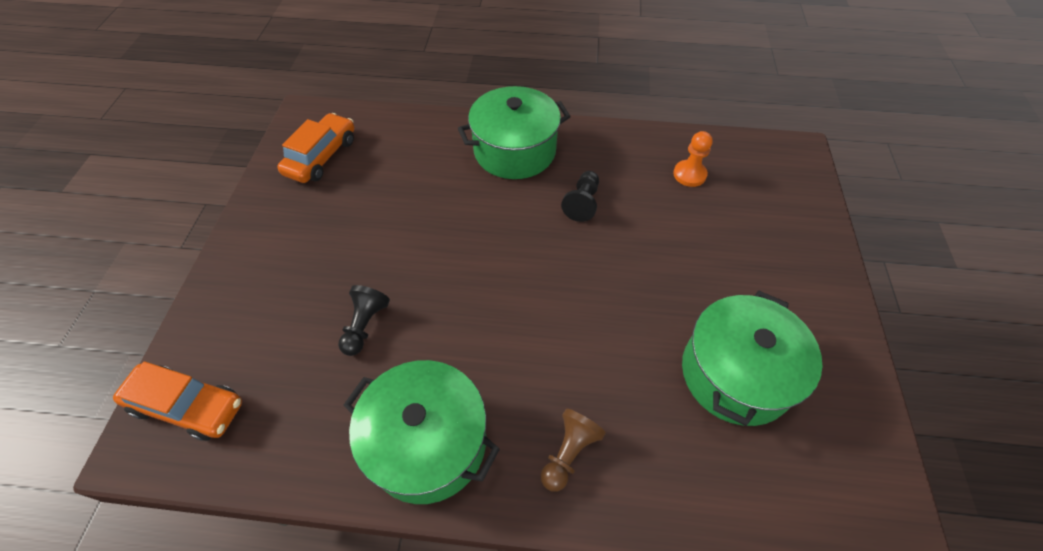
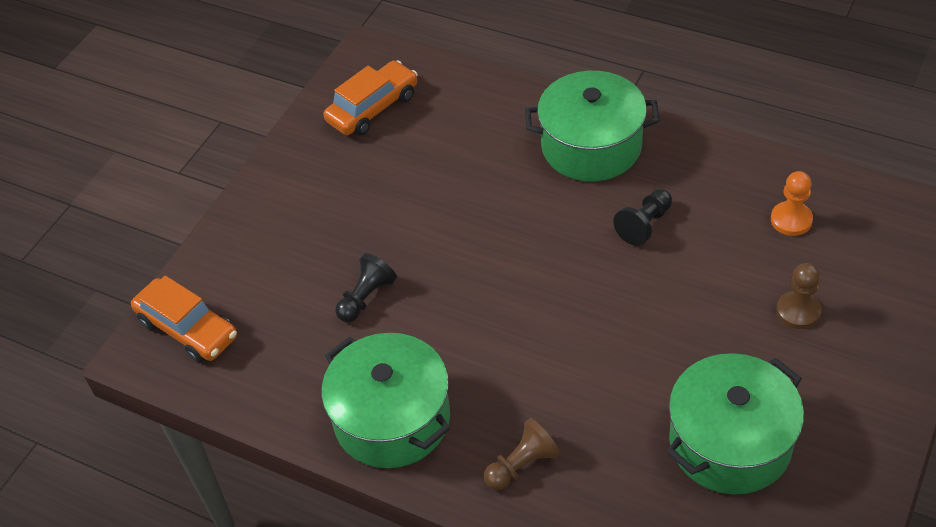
camera: 25 degrees right, 5 degrees down
(730, 244) = (798, 311): none -> brown pawn

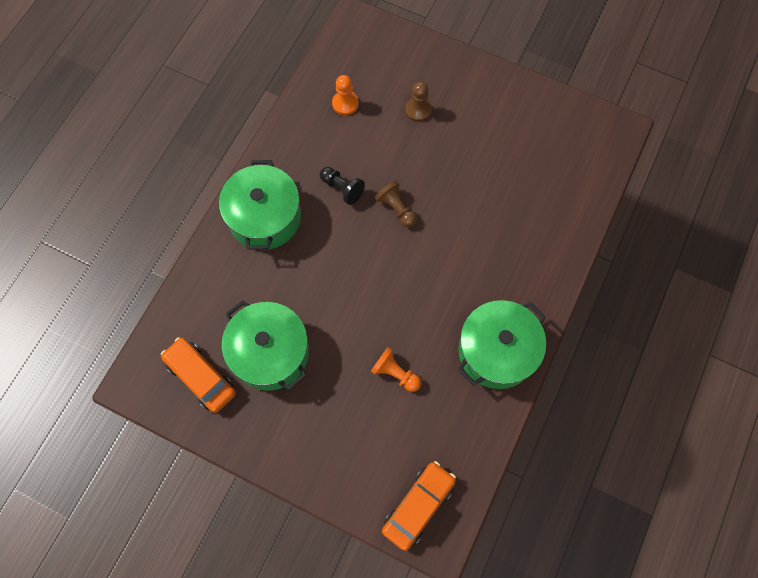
camera: 95 degrees left, 20 degrees up
(366, 298) = (395, 373): black pawn -> orange pawn
(522, 465) = (529, 271): brown pawn -> brown pawn (396, 208)
(730, 442) = (511, 157): green pot -> green pot (270, 352)

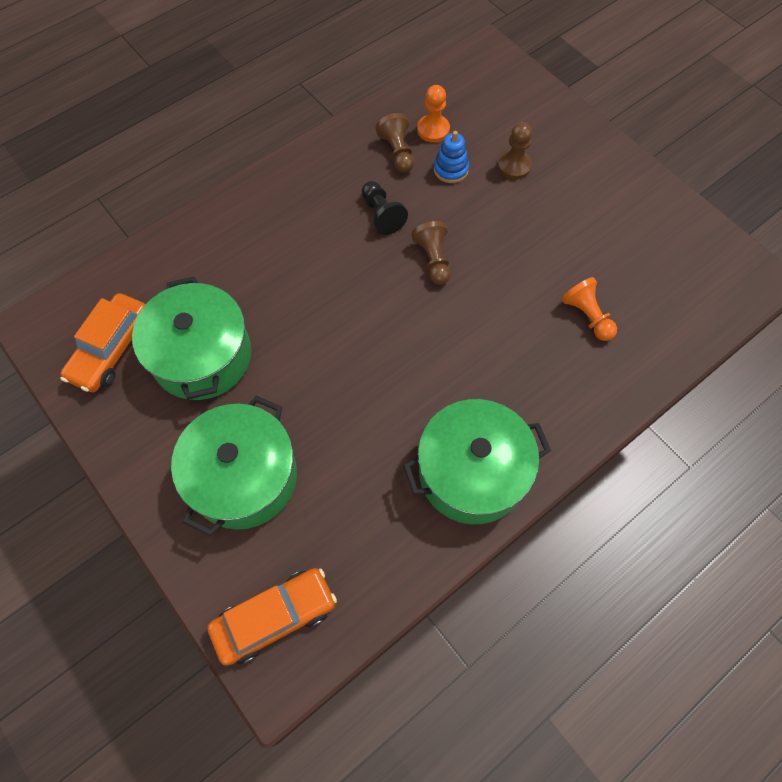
camera: 25 degrees right, 5 degrees down
(201, 377) = (112, 349): orange car -> orange car turned 135 degrees counterclockwise
(265, 217) = (279, 211): green pot -> green pot (244, 477)
(328, 133) = (397, 152): none -> brown pawn
(374, 131) = (451, 169): none -> blue stacking toy
(395, 373) = (333, 443): orange pawn -> orange pawn (587, 316)

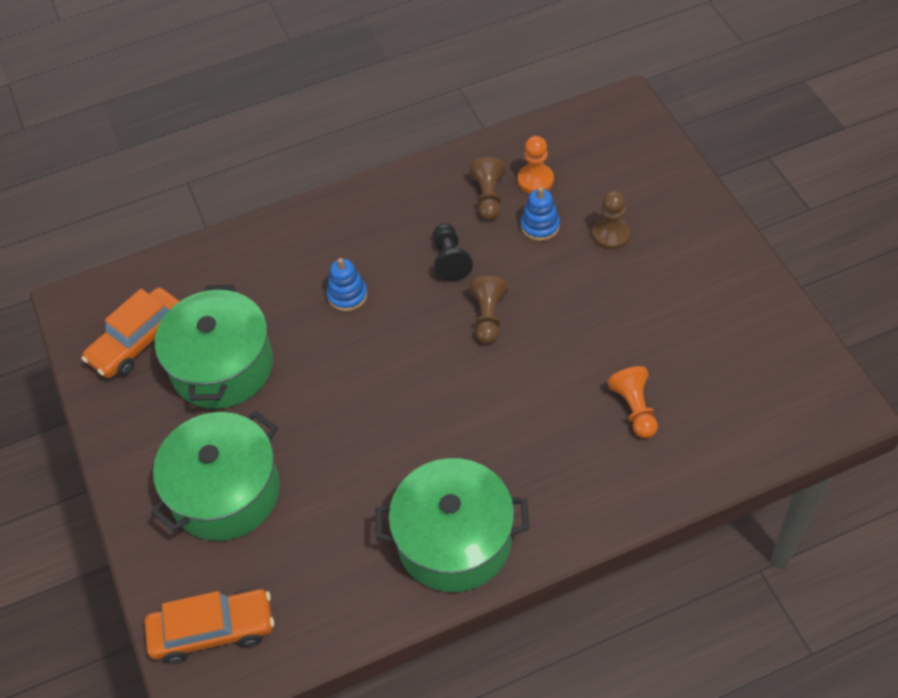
camera: 20 degrees right, 10 degrees down
(299, 265) = (347, 295): none -> blue stacking toy

